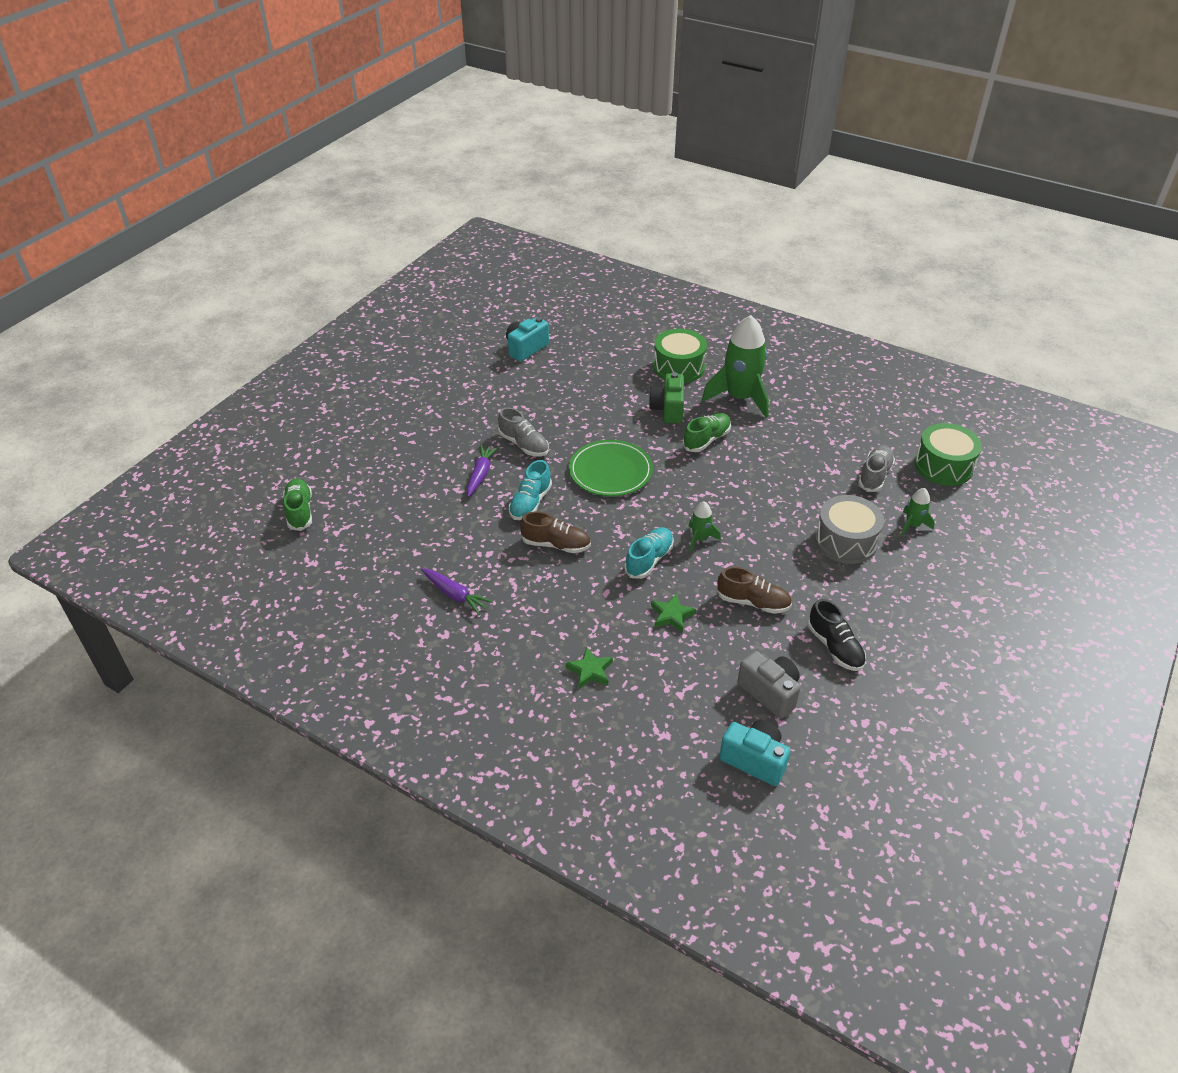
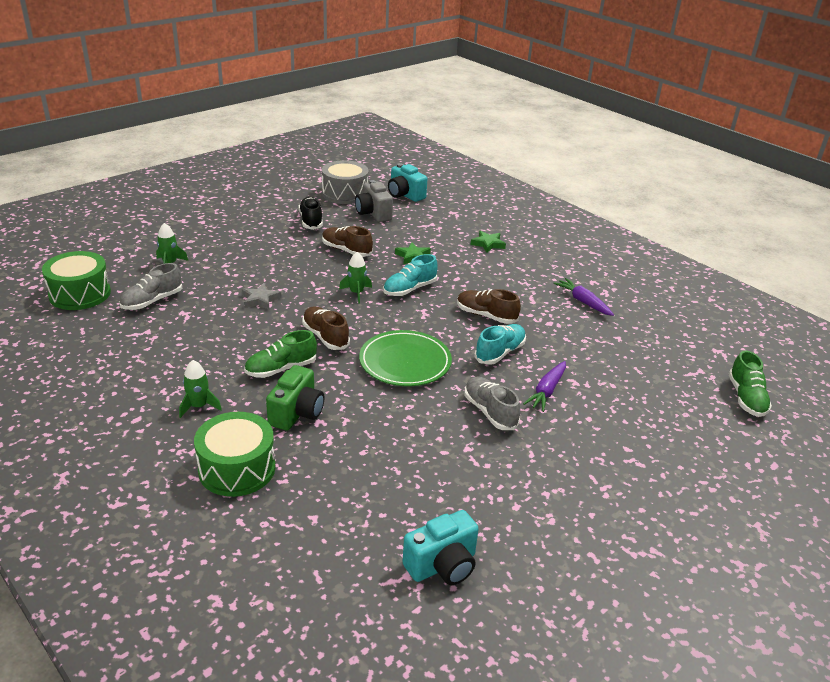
camera: 165 degrees left, 10 degrees down
(693, 479) = (325, 337): none -> brown shoe
(740, 398) = (199, 406): green rocket -> green rocket, size x0.46
(783, 504) = (260, 299): none -> grey star
(845, 541) = (237, 266): grey drum -> grey drum (345, 194)

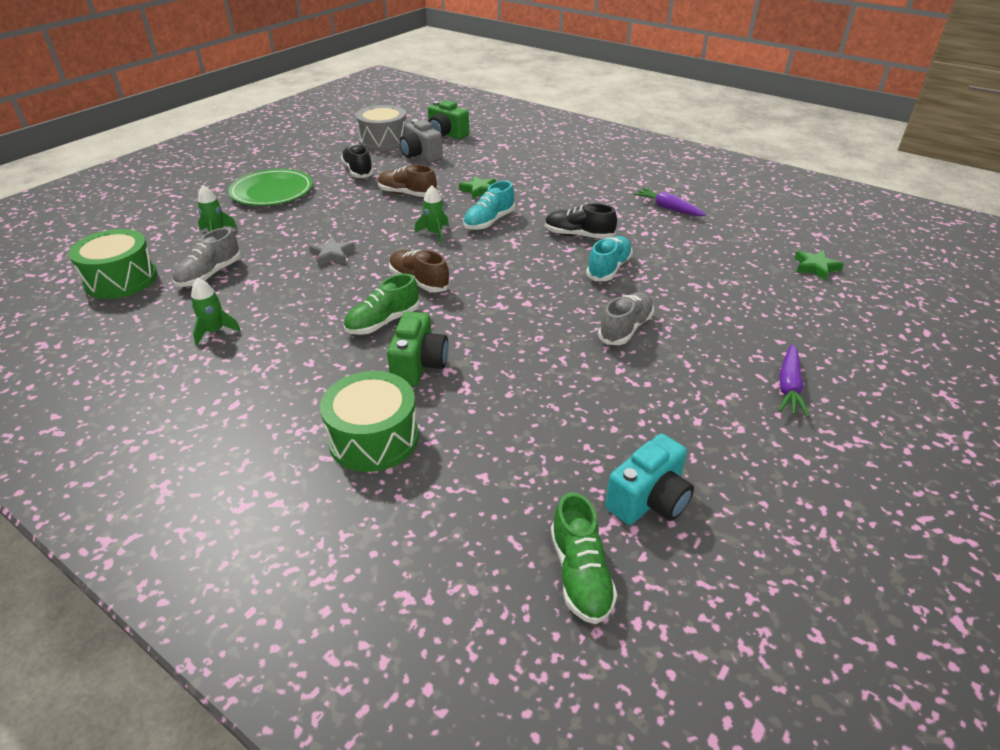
camera: 10 degrees left, 5 degrees up
(199, 406) = (303, 377): green rocket -> green rocket (215, 331)
(405, 195) = (446, 135): turquoise camera -> green camera
(405, 362) = (515, 293): green plate -> green plate (272, 192)
(486, 316) = (578, 235): brown shoe -> black shoe
(488, 244) = (550, 168): green star -> green star (815, 267)
(490, 412) = (625, 328): grey shoe -> grey shoe turned 75 degrees clockwise
(546, 391) = (673, 298): purple carrot -> purple carrot (789, 387)
(746, 398) = (867, 273): green shoe -> green shoe (580, 574)

